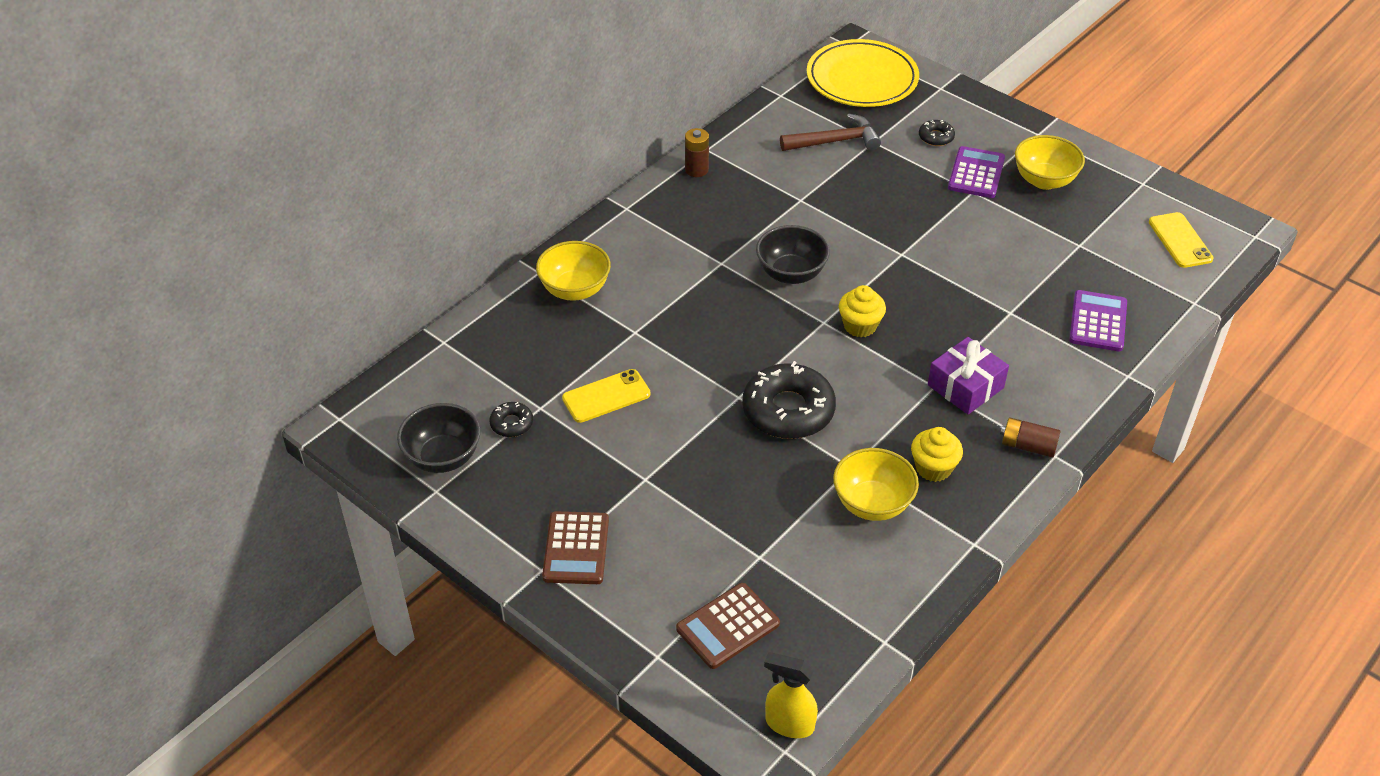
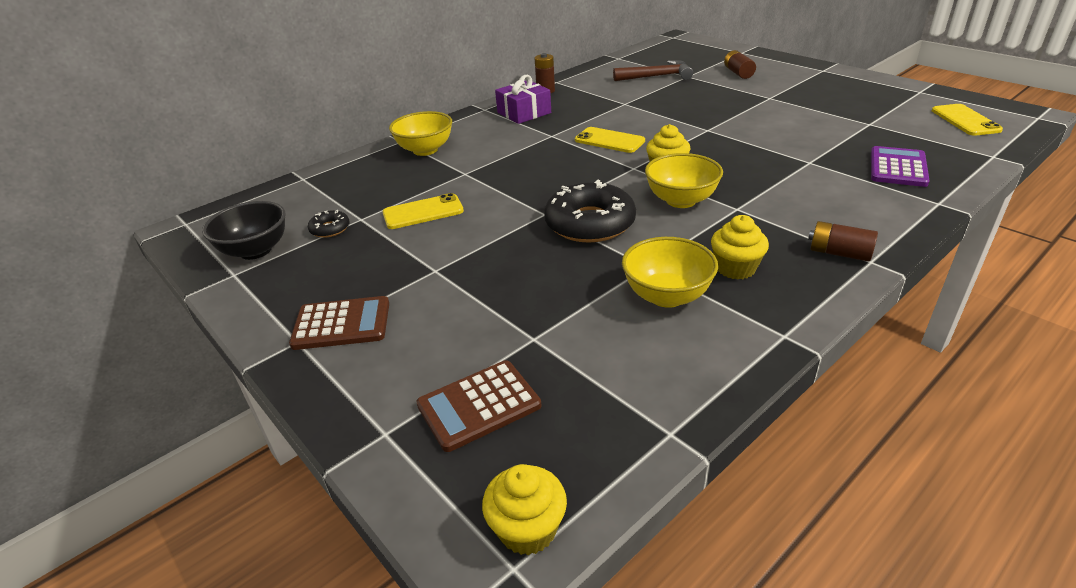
camera: 10 degrees right, 10 degrees down
(576, 548) = (341, 324): brown calculator -> brown calculator turned 105 degrees counterclockwise
(789, 724) = (527, 529): yellow spray bottle -> yellow cupcake
(791, 274) = (609, 141): black bowl -> yellow phone
(862, 79) = (681, 50): yellow plate -> none
(936, 137) = (738, 73): black donut -> brown battery
(965, 386) = (768, 209): purple gift -> purple gift (524, 113)
(976, 173) = (772, 89): purple calculator -> none
(1044, 180) = (831, 91): yellow bowl -> yellow bowl (681, 200)

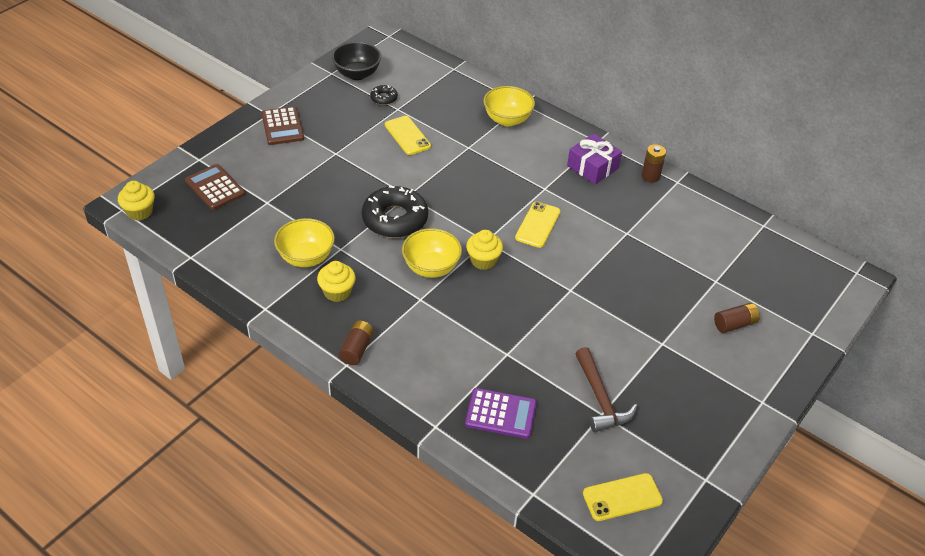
camera: 75 degrees right, 10 degrees up
(657, 76) = (709, 257): brown hammer -> brown hammer (600, 399)

